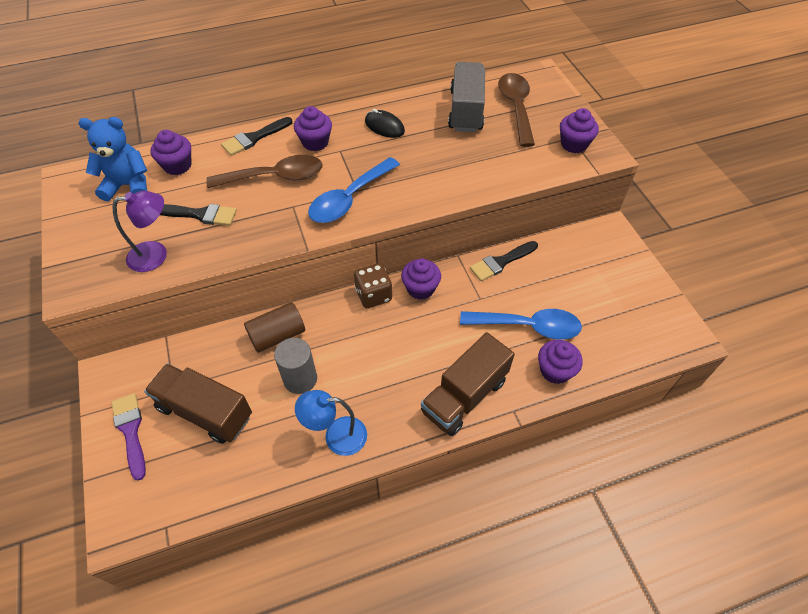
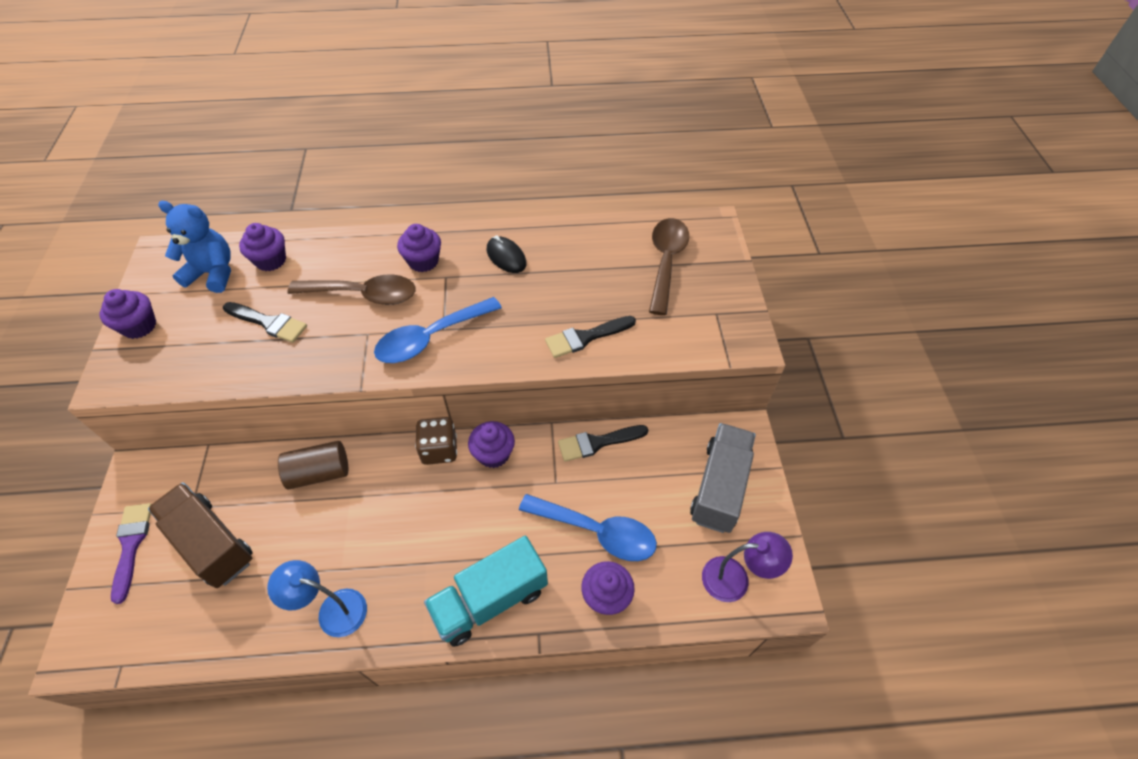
camera: 15 degrees right, 0 degrees up
(156, 255) = (205, 360): purple lamp -> purple lamp (735, 579)
(254, 138) = (362, 243): black brush -> black brush (586, 337)
(300, 379) = (322, 531): grey cylinder -> none
(464, 396) = (490, 600): brown truck -> turquoise truck
(466, 111) = (606, 255): grey truck -> grey truck (719, 487)
(574, 144) = (715, 323): purple cupcake -> purple cupcake (139, 326)

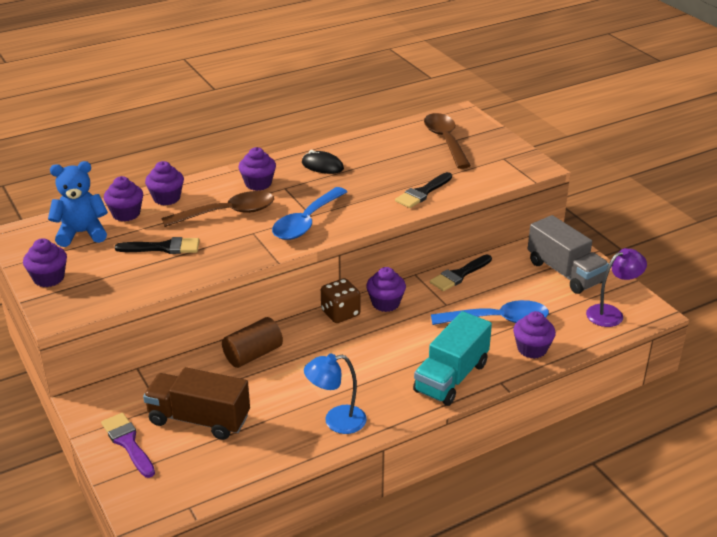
camera: 25 degrees left, 20 degrees down
(323, 251) = (166, 198): none -> purple cupcake
(719, 487) = (564, 272): grey truck -> grey truck turned 150 degrees clockwise

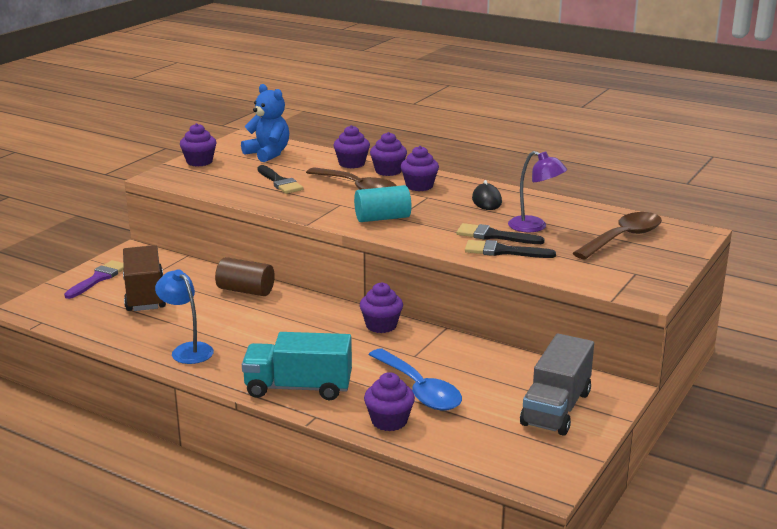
camera: 60 degrees right, 10 degrees down
(126, 214) = (311, 158): purple cupcake -> purple cupcake (388, 171)
(306, 222) = (382, 218): blue spoon -> turquoise cylinder
(340, 313) = (342, 309): brown dice -> none
(459, 275) = (473, 349): black brush -> black brush (494, 236)
(611, 313) = (510, 457): purple lamp -> purple lamp (534, 227)

